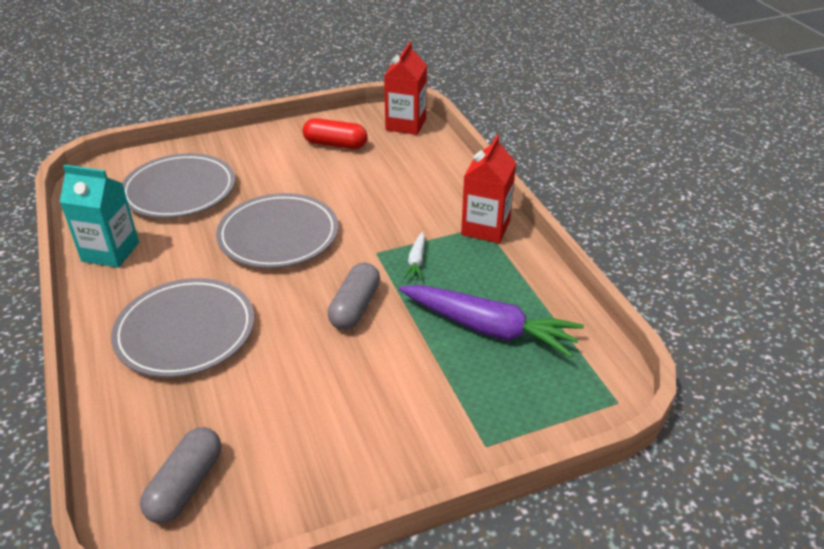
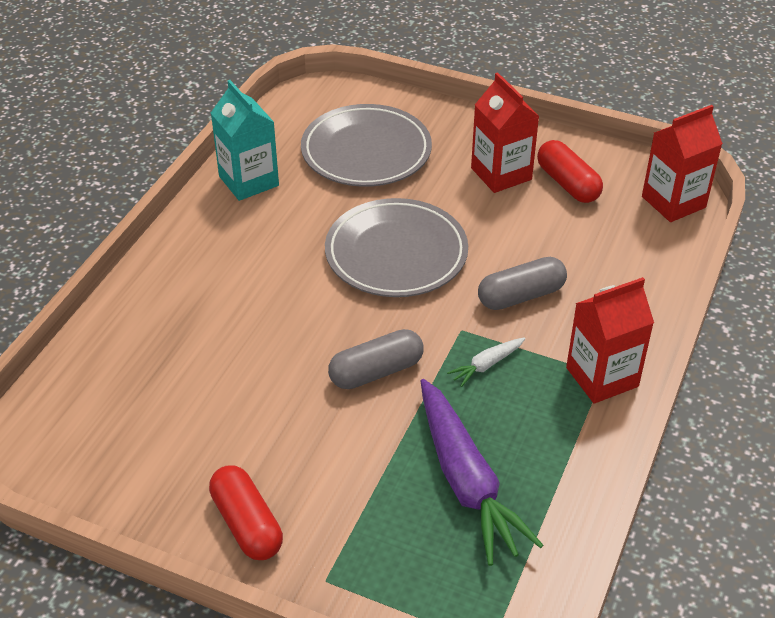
camera: 45 degrees right, 5 degrees up
(185, 332) = (223, 297): grey plate -> none
(186, 485) = (88, 426): grey capsule -> grey capsule (521, 296)
(288, 159) = (501, 174): none -> red carton
(392, 454) = (247, 524): none -> red capsule

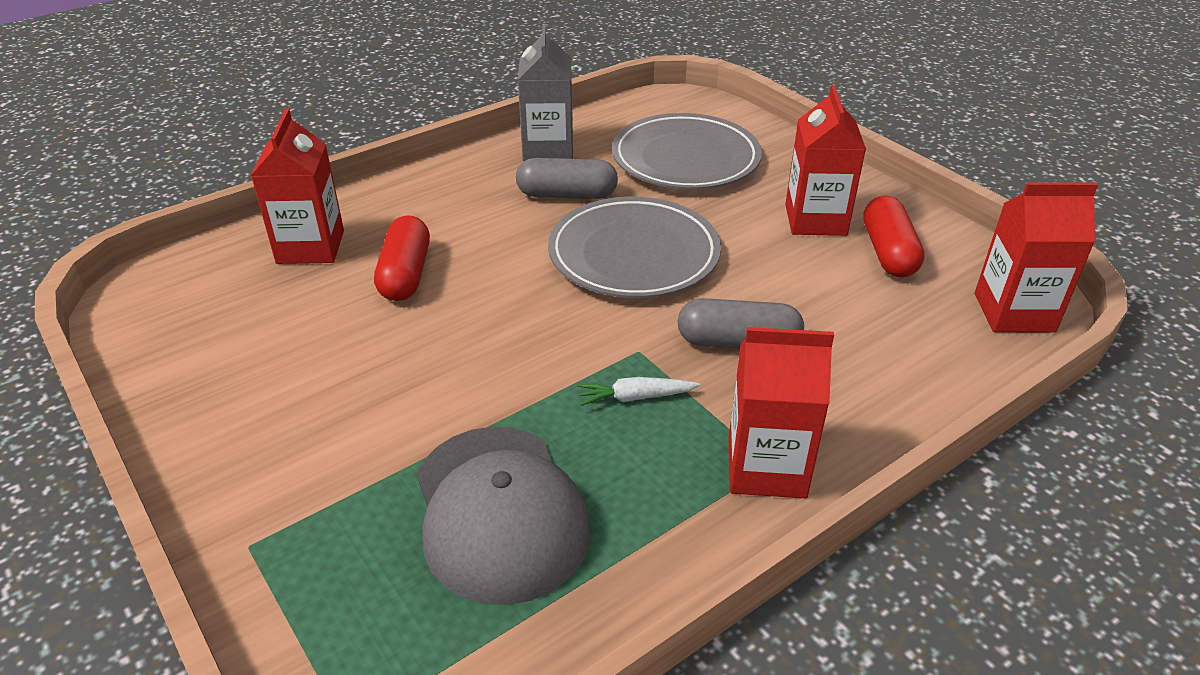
camera: 30 degrees right, 5 degrees down
(137, 347) = (310, 247): none -> red carton
(247, 524) = (235, 448): red capsule -> red capsule (405, 274)
(249, 181) = (548, 149): turquoise carton -> grey carton
(376, 371) = (508, 355): grey capsule -> grey capsule (567, 195)
(466, 481) = (499, 512): purple carrot -> grey cap

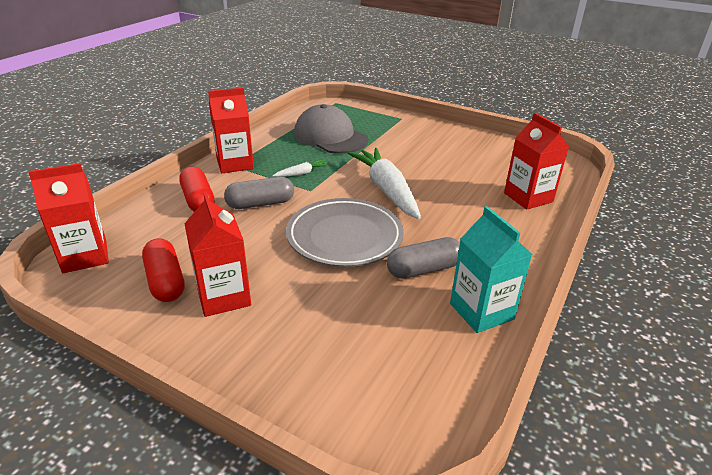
camera: 155 degrees right, 5 degrees down
(405, 274) = (460, 196): red capsule -> red capsule (198, 200)
(508, 316) = (386, 190): none -> white carrot
(548, 149) = (481, 311): grey carton -> turquoise carton
(685, 159) = (357, 336): grey plate -> none

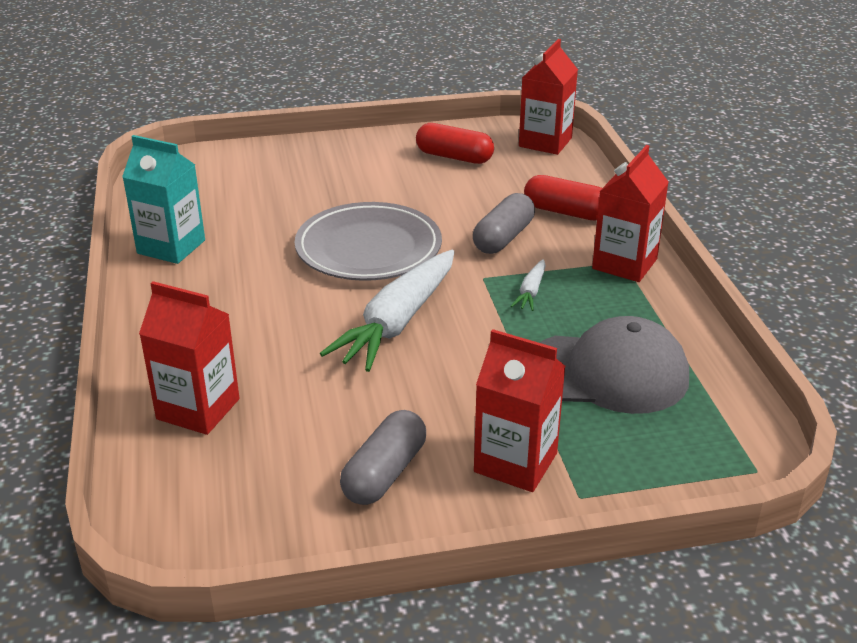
camera: 140 degrees right, 0 degrees up
(223, 297) = (394, 168): red carton -> red carton (515, 462)
(386, 190) = (398, 322): white carrot -> white carrot turned 90 degrees clockwise
(424, 269) = (255, 256): grey capsule -> grey capsule (384, 473)

